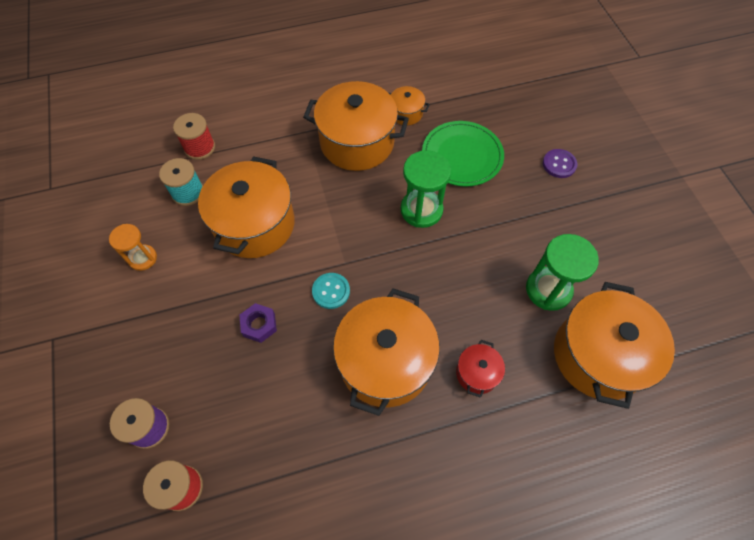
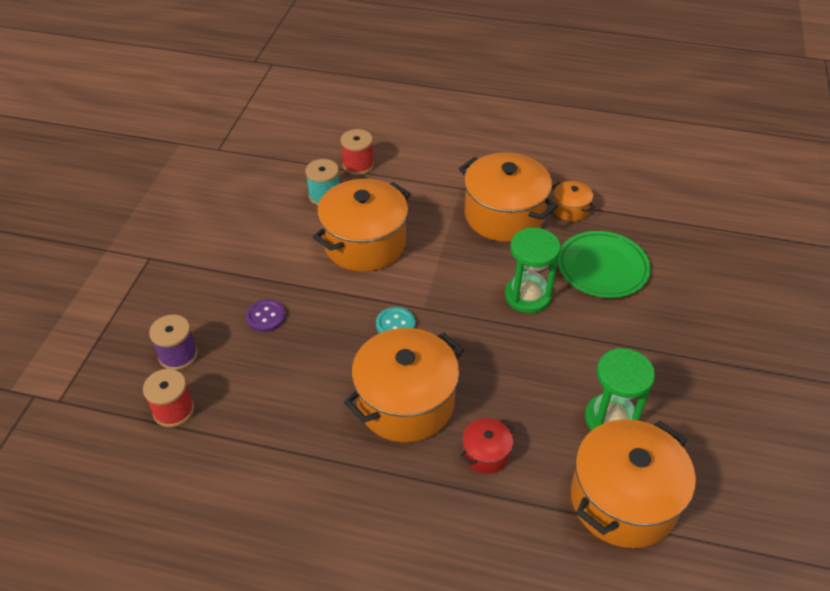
camera: 30 degrees right, 15 degrees down
(143, 258) = (255, 230): orange hourglass -> none
(259, 325) = (315, 322): purple nut -> none
(559, 164) = (704, 316): purple button -> purple button (265, 317)

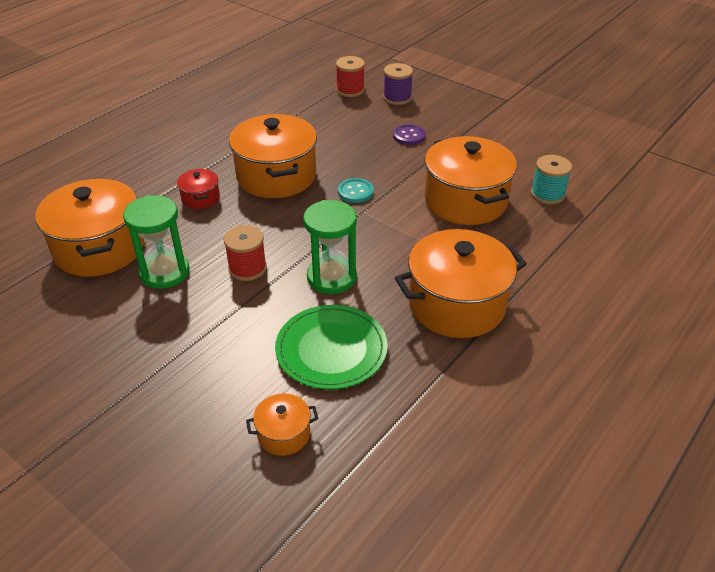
camera: 115 degrees right, 5 degrees down
(358, 165) = (591, 226): red spool -> red spool (247, 268)
(570, 209) = (438, 365): orange pot -> orange pot (284, 434)

